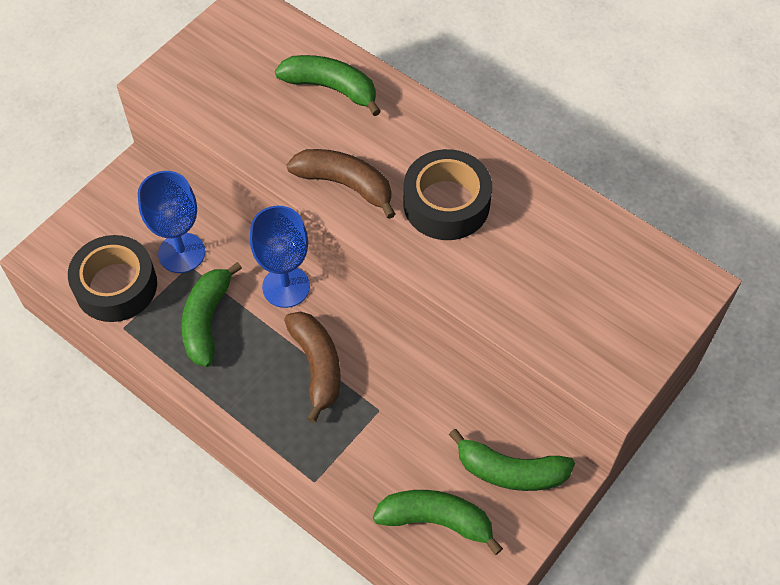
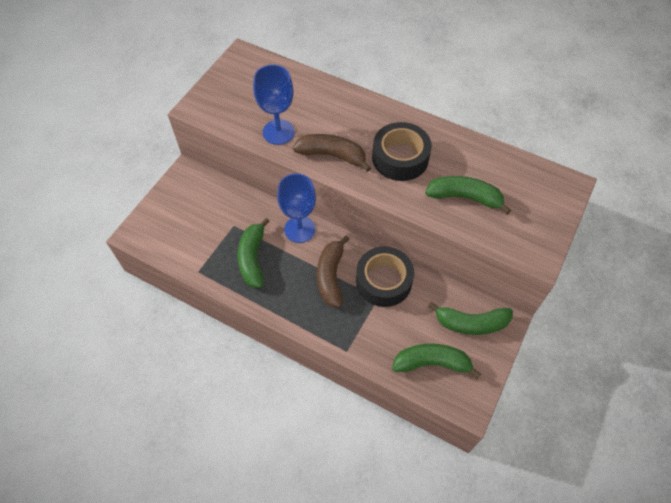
camera: 10 degrees left, 0 degrees up
(116, 286) = (188, 245): black tape -> black tape (383, 281)
(181, 253) = (227, 218): blue goblet -> blue goblet (278, 132)
(317, 366) = (331, 276): brown banana -> brown banana turned 150 degrees counterclockwise
(331, 88) = (308, 98): green banana -> green banana (464, 197)

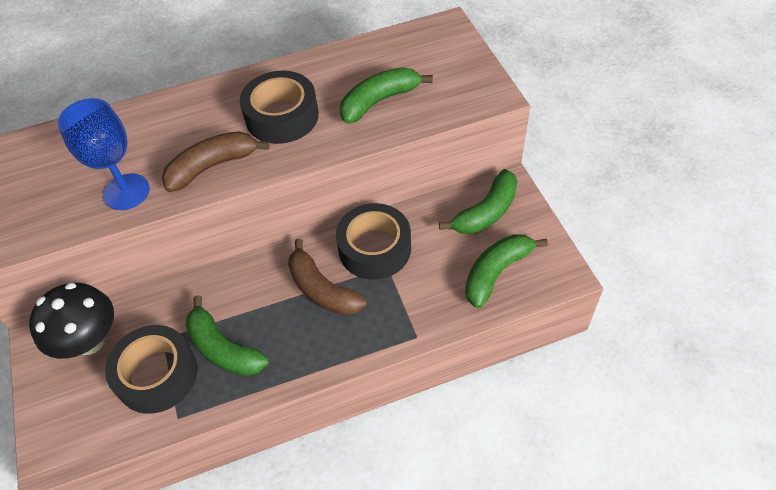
camera: 45 degrees left, 5 degrees down
(204, 194) = (90, 341): none -> black mushroom
(212, 241) = (157, 375): none -> black tape
(299, 229) = (239, 279): blue goblet -> none

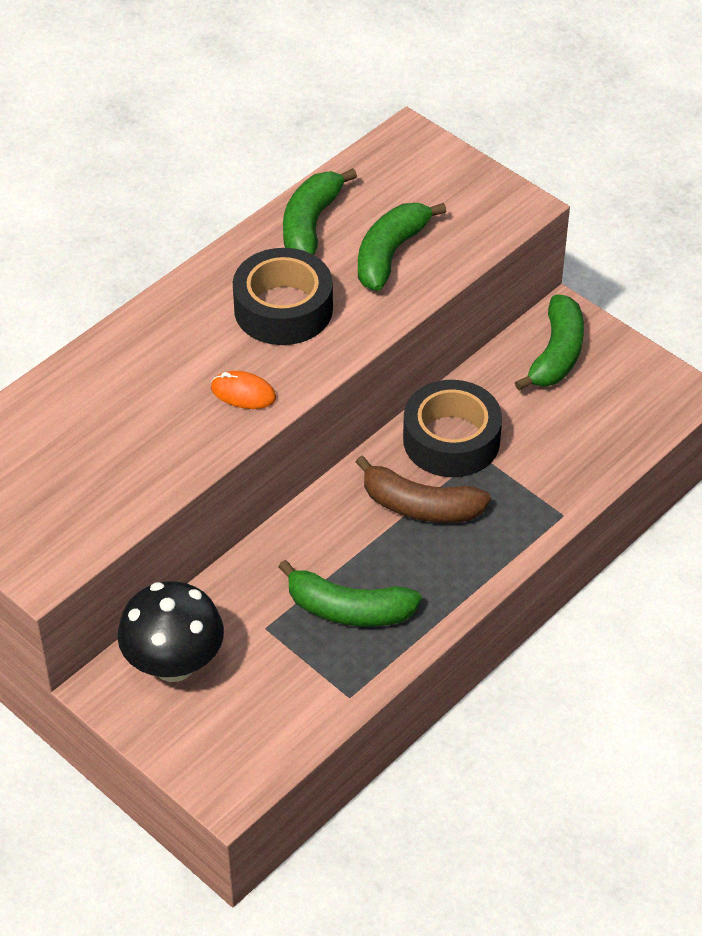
camera: 30 degrees left, 5 degrees down
(126, 192) = (159, 456): blue goblet -> none
(157, 375) = (289, 665): black tape -> none
(212, 166) = (243, 393): brown banana -> orange mouse
(496, 273) = (609, 417): green banana -> green banana (310, 225)

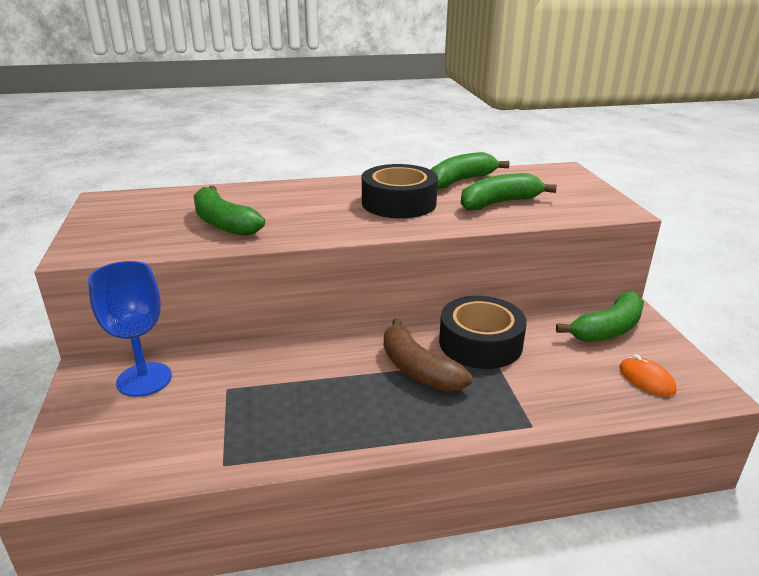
camera: 35 degrees right, 20 degrees down
(174, 664) = (144, 379): black mushroom -> blue goblet
(243, 393) = (323, 225): orange mouse -> orange mouse (646, 379)
(349, 609) = (295, 406): green banana -> green banana (224, 223)

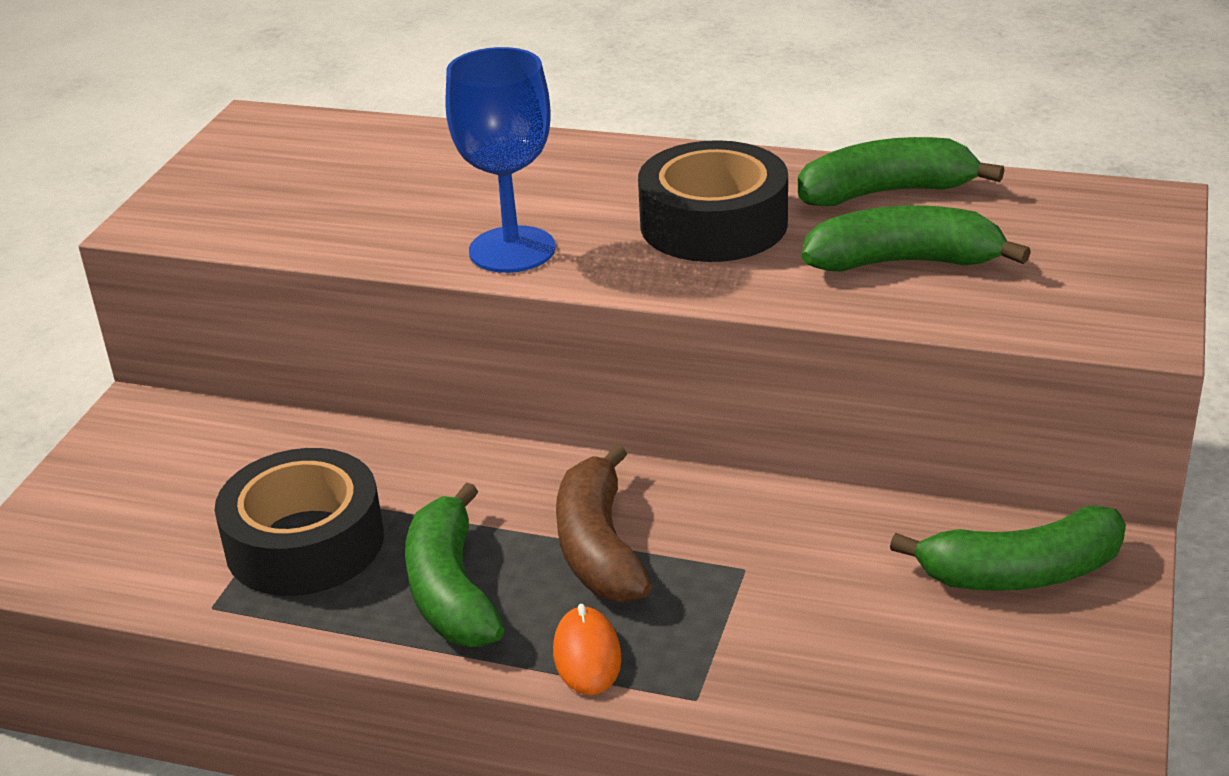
camera: 30 degrees right, 5 degrees up
(144, 379) = (196, 446): blue goblet -> blue goblet (512, 250)
(224, 223) = (389, 209): green banana -> green banana (451, 590)
(480, 343) = (748, 531): black tape -> black tape (305, 542)
(646, 379) = (987, 687): orange mouse -> orange mouse (587, 655)

